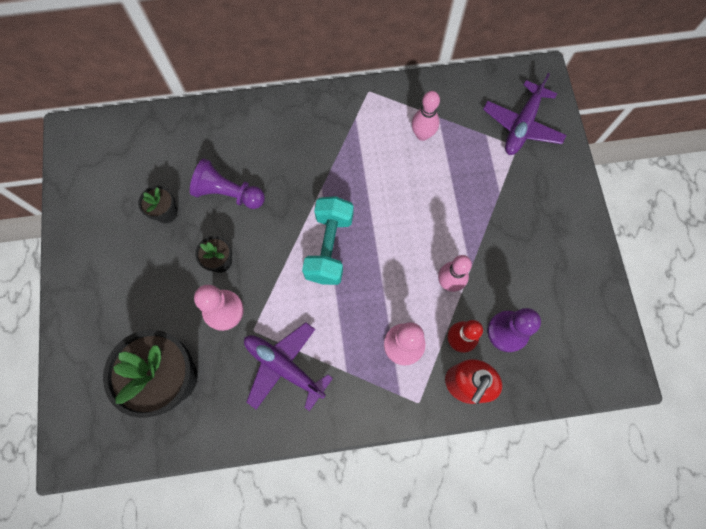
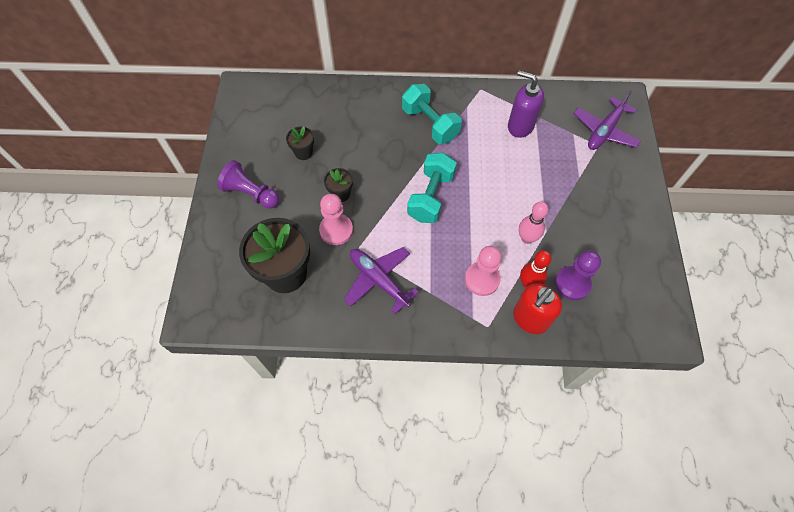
camera: 10 degrees right, 10 degrees down
(228, 193) = (355, 146): purple pawn -> purple pawn (251, 193)
(314, 149) = (430, 124): none -> turquoise dumbbell
(422, 134) = (520, 126): pink bowling pin -> purple soap dispenser

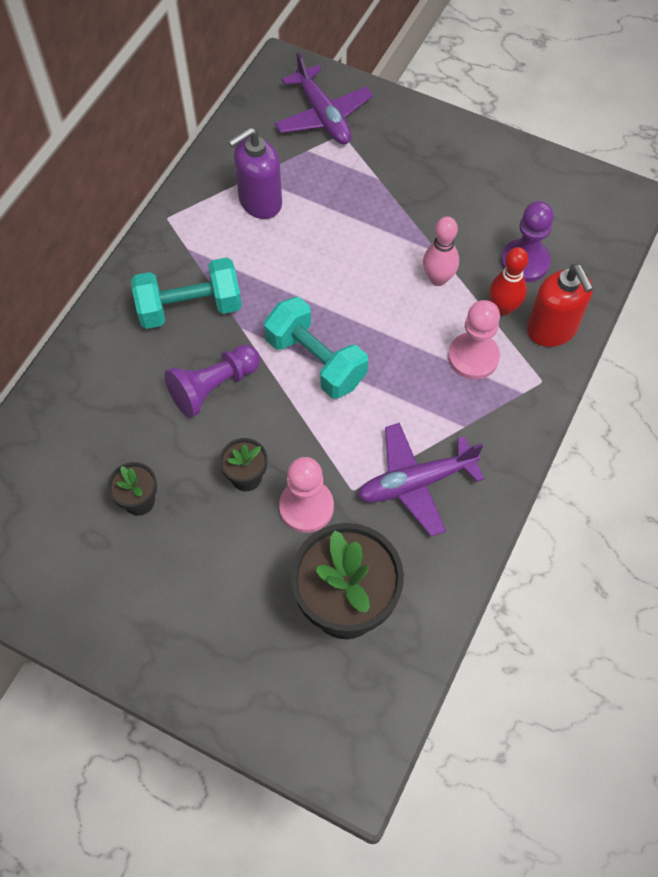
camera: 65 degrees left, 0 degrees up
(251, 193) = (173, 607): purple pawn -> purple pawn (213, 387)

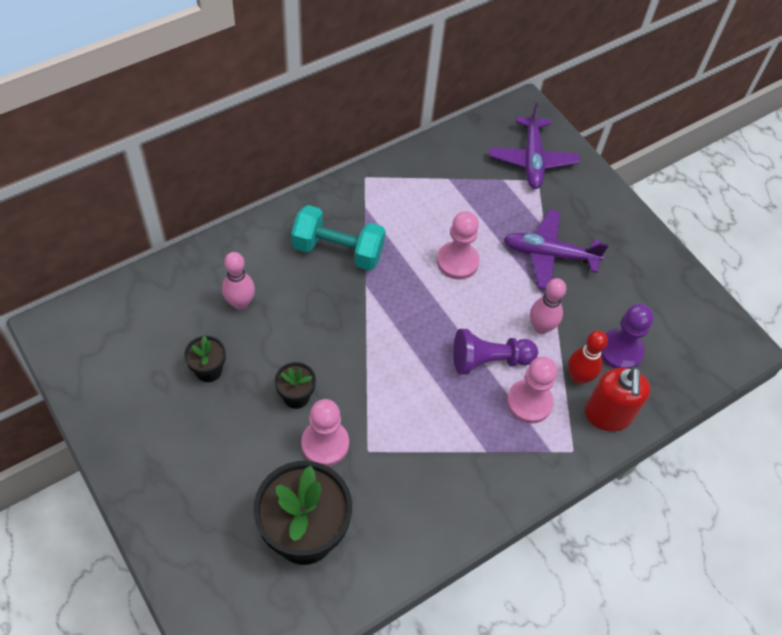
camera: 25 degrees right, 5 degrees down
(125, 415) = (240, 303): none -> pink bowling pin
(213, 387) = (316, 317): purple pawn -> purple pawn (489, 360)
(260, 202) = (441, 200): purple soap dispenser -> none
(315, 361) = (404, 339): turquoise dumbbell -> none
(317, 256) = (457, 261): none -> pink pawn
(416, 483) = (420, 473): purple plane -> purple plane (549, 255)

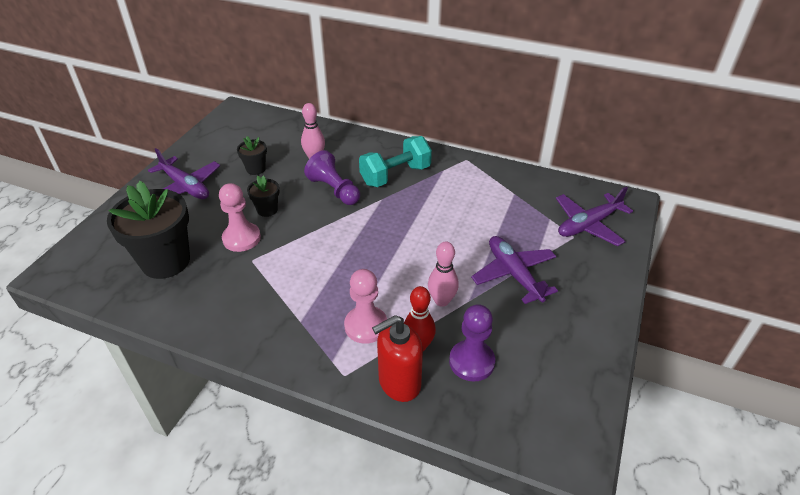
camera: 60 degrees right, 15 degrees down
(179, 458) = (186, 187): none -> purple plane
(338, 250) = (395, 175): turquoise dumbbell -> turquoise dumbbell turned 75 degrees clockwise
(457, 261) = (449, 230): pink pawn -> none
(489, 360) = (382, 285): purple pawn -> purple pawn (334, 190)

